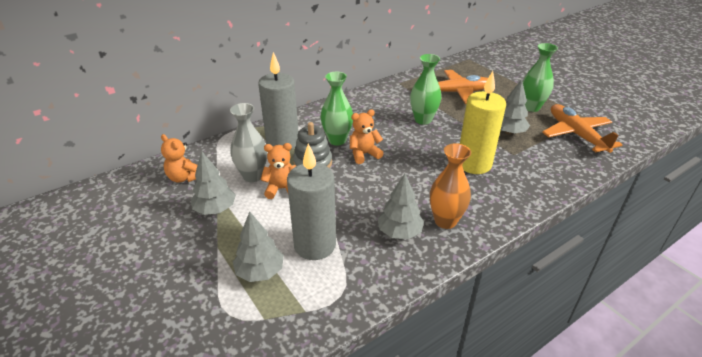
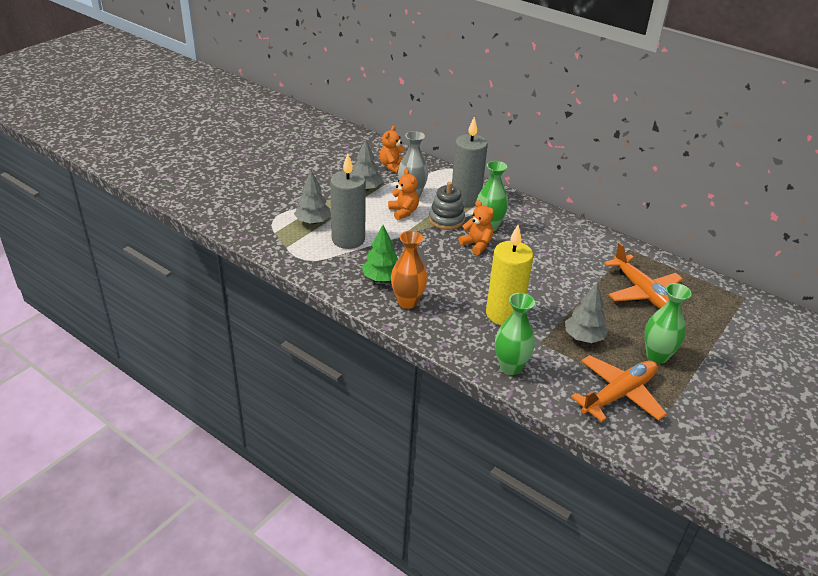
camera: 70 degrees right, 0 degrees up
(399, 232) = (381, 278): grey tree -> green tree
(423, 120) = (563, 274): green vase -> green vase (510, 367)

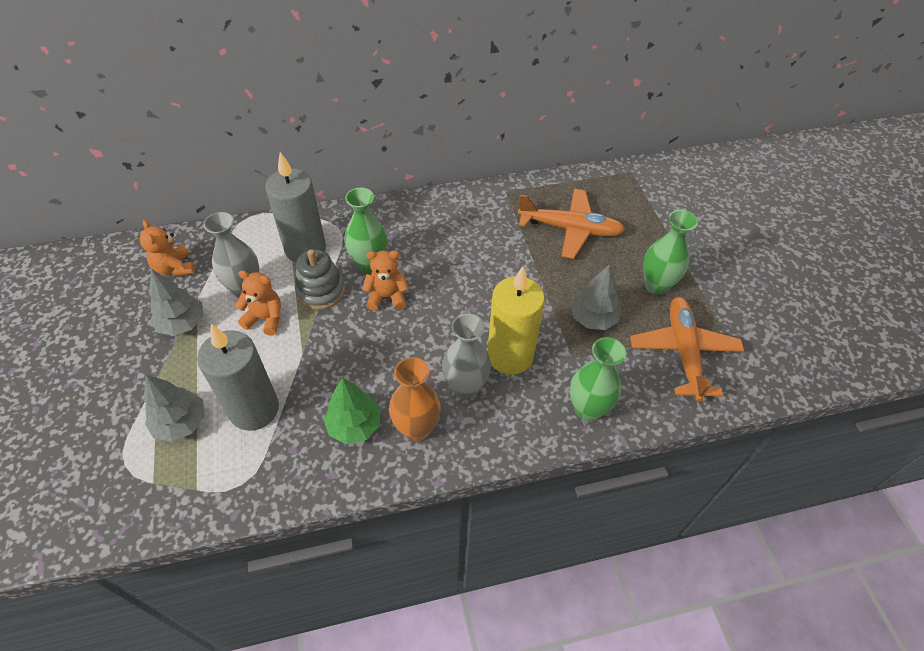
camera: 50 degrees left, 15 degrees up
(458, 307) = (465, 387): none -> grey vase

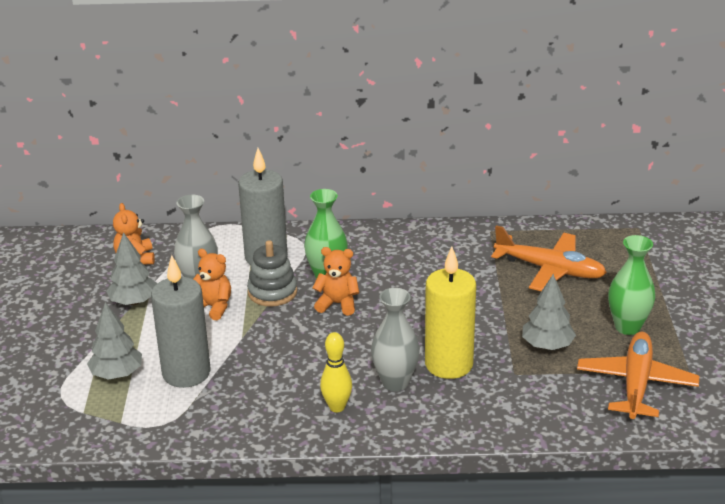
camera: 15 degrees right, 20 degrees down
(354, 425) = (278, 397): green tree -> none
(416, 429) = (337, 407): orange vase -> yellow bowling pin
(587, 409) = (515, 415): green vase -> none

